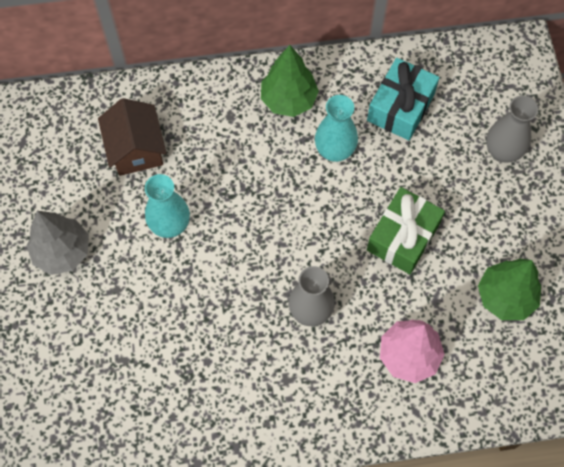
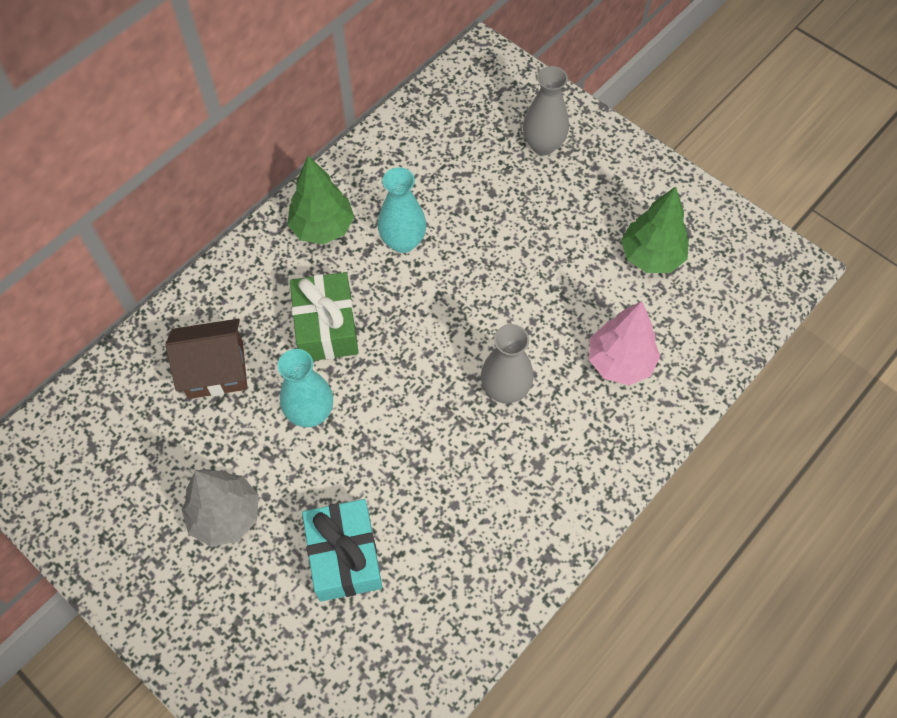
camera: 40 degrees left, 5 degrees down
(136, 149) = (216, 370): brown house -> brown house turned 45 degrees counterclockwise
(400, 107) = (427, 167): turquoise gift -> turquoise gift (344, 556)
(403, 237) = (526, 270): green gift -> green gift (326, 326)

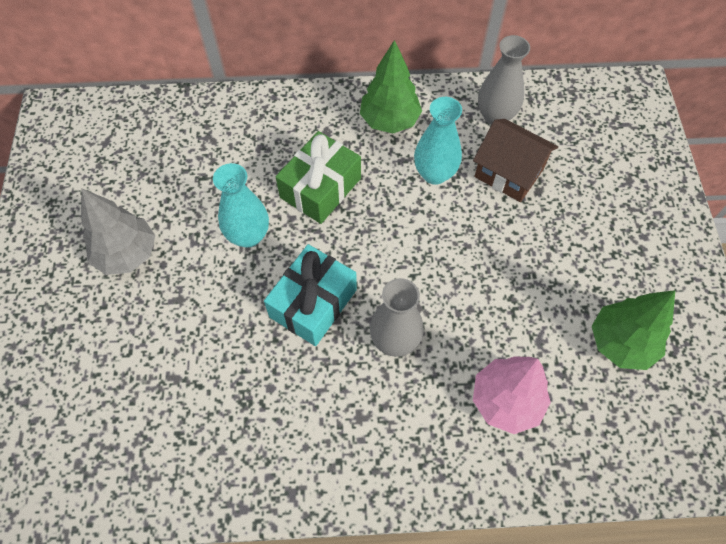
camera: 45 degrees right, 0 degrees up
(216, 370) = (223, 157): brown house -> brown house (509, 173)
(344, 556) = (164, 351): turquoise gift -> turquoise gift (313, 303)
(543, 145) = (617, 188): grey vase -> grey vase (495, 116)

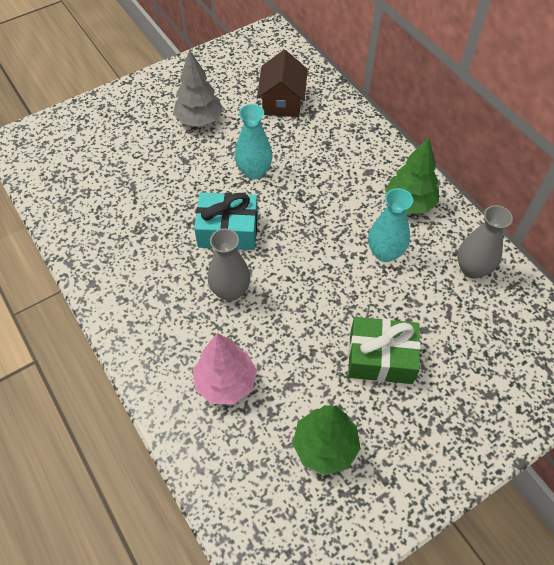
camera: 60 degrees right, 5 degrees down
(320, 188) = (320, 191): green gift -> green gift (380, 358)
(509, 173) = (425, 301): brown house -> brown house (282, 102)

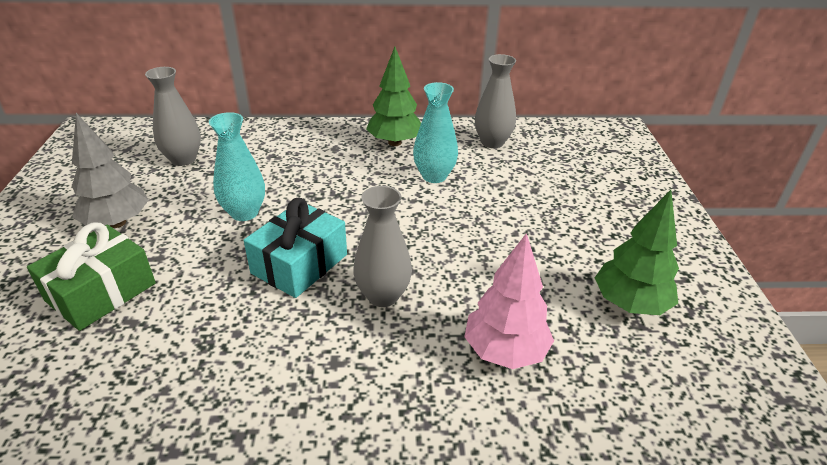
camera: 60 degrees left, 20 degrees down
(282, 102) = (183, 159): brown house -> grey vase
(380, 358) = (548, 226): green gift -> green gift (101, 292)

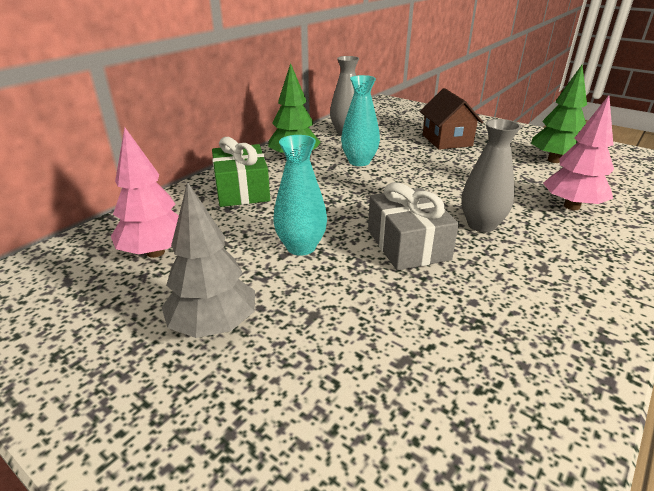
camera: 50 degrees left, 5 degrees down
(101, 292) = (333, 369): green gift -> green gift (242, 190)
(183, 159) = (155, 252): grey vase -> pink tree
(299, 264) = (408, 244): turquoise gift -> grey gift
(568, 207) = (447, 140): none -> brown house

